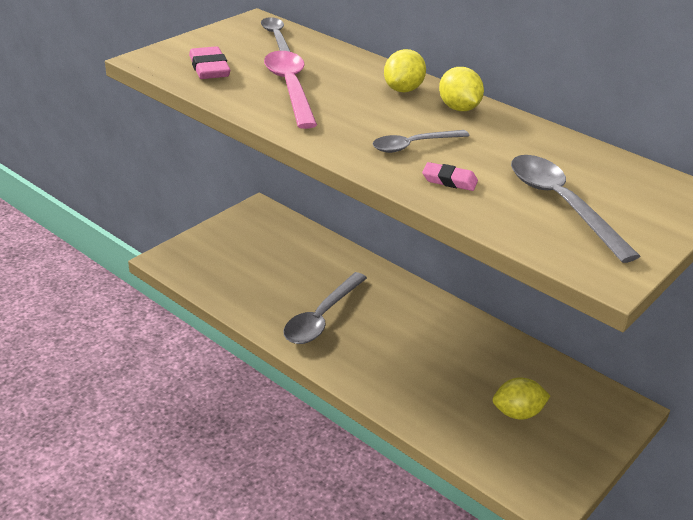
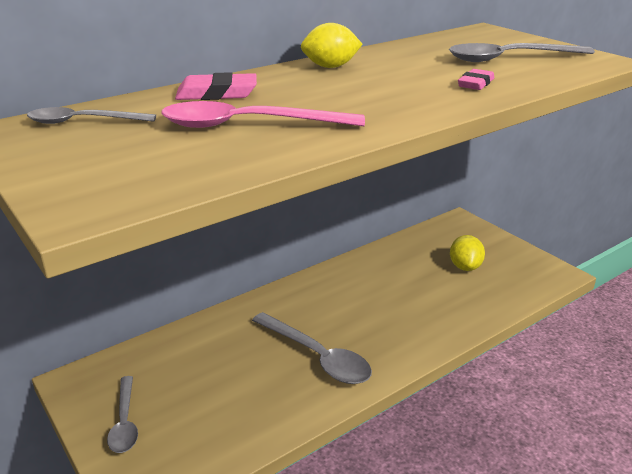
camera: 75 degrees left, 5 degrees down
(209, 68) = (152, 166): pink eraser -> pink eraser (217, 93)
(403, 89) = (279, 80): yellow lemon -> none
(413, 145) = (406, 88): grey spoon -> grey spoon (125, 422)

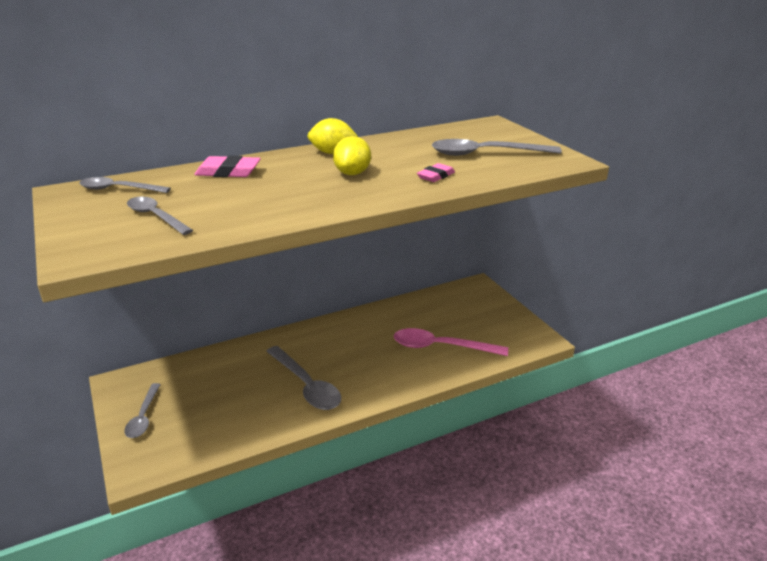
camera: 10 degrees right, 0 degrees up
(159, 150) = (156, 217): none -> grey spoon
(248, 125) = (232, 201): pink spoon -> pink spoon (441, 347)
(465, 267) = (462, 326): yellow lemon -> yellow lemon (352, 173)

